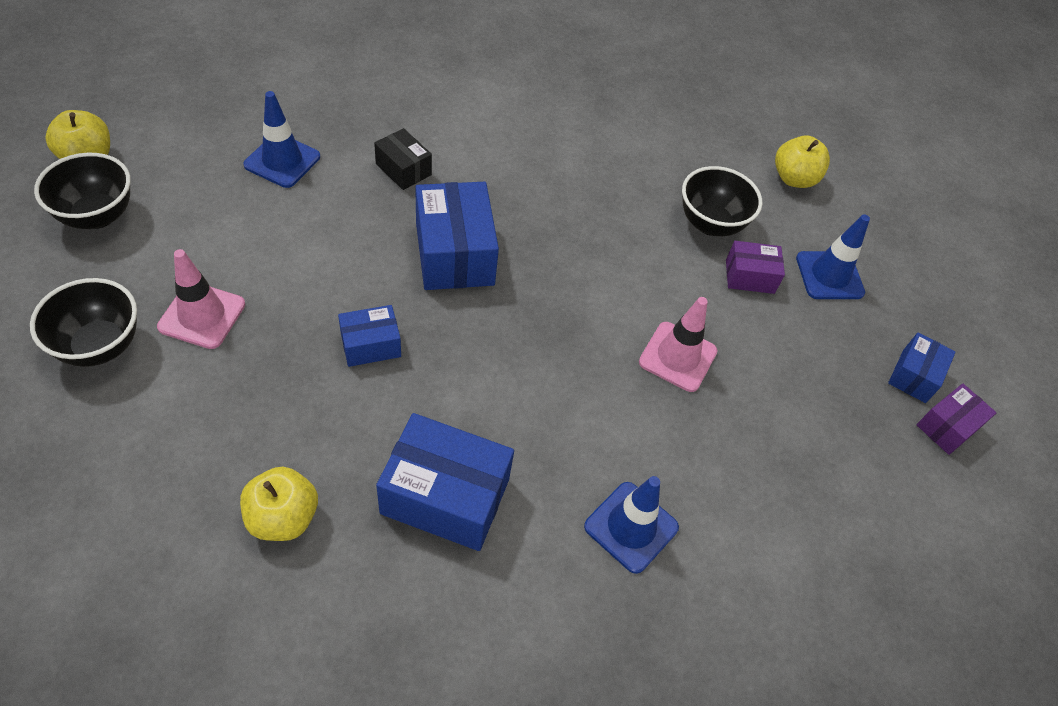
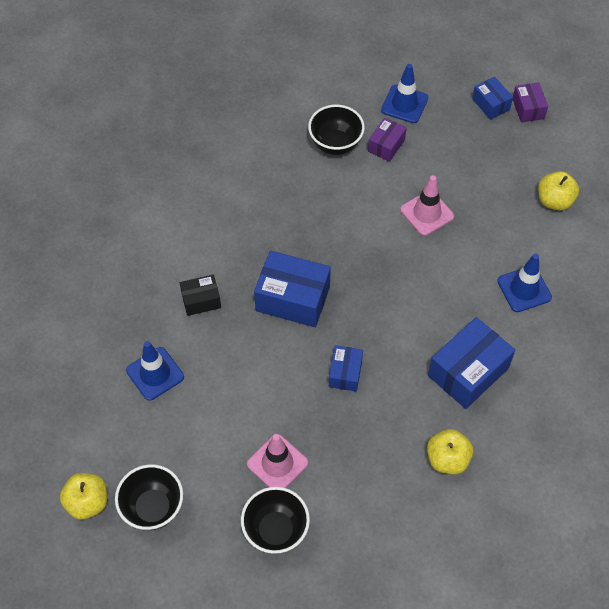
camera: 55 degrees left, 5 degrees up
(794, 178) = (320, 79): yellow apple -> yellow apple (554, 201)

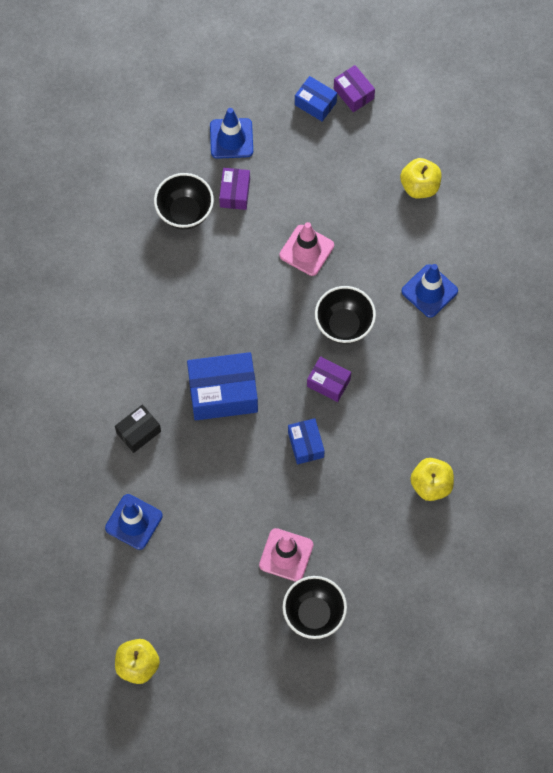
camera: 25 degrees left, 10 degrees up
(153, 508) = (198, 643): black bowl -> black bowl (344, 325)
(393, 329) = (328, 383): none -> purple box
(468, 372) = (414, 395): blue box -> none

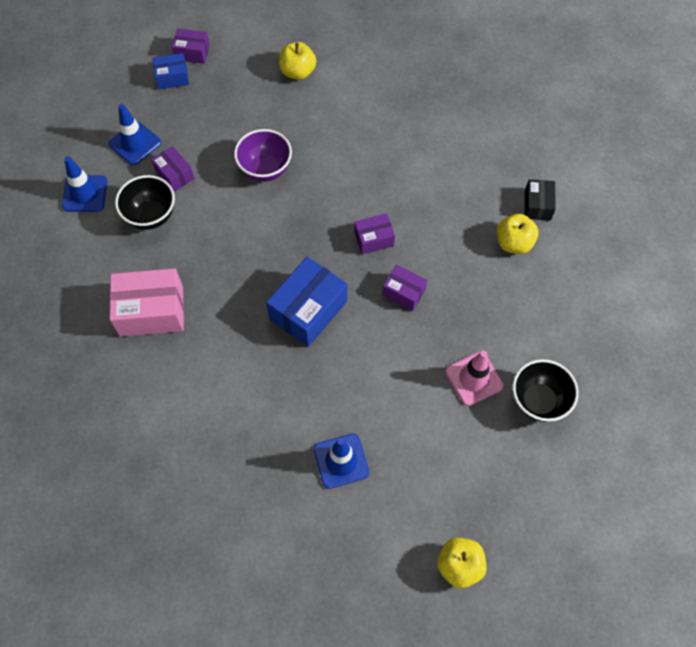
camera: 45 degrees left, 5 degrees down
(114, 290) = (151, 311): none -> pink box
(138, 432) = (275, 393): black box -> black box (537, 205)
(305, 444) = (404, 292): blue box -> purple box
(306, 250) = (265, 169): pink traffic cone -> purple bowl
(344, 325) = (343, 194): black bowl -> none
(429, 291) = (375, 127): blue traffic cone -> blue traffic cone (85, 193)

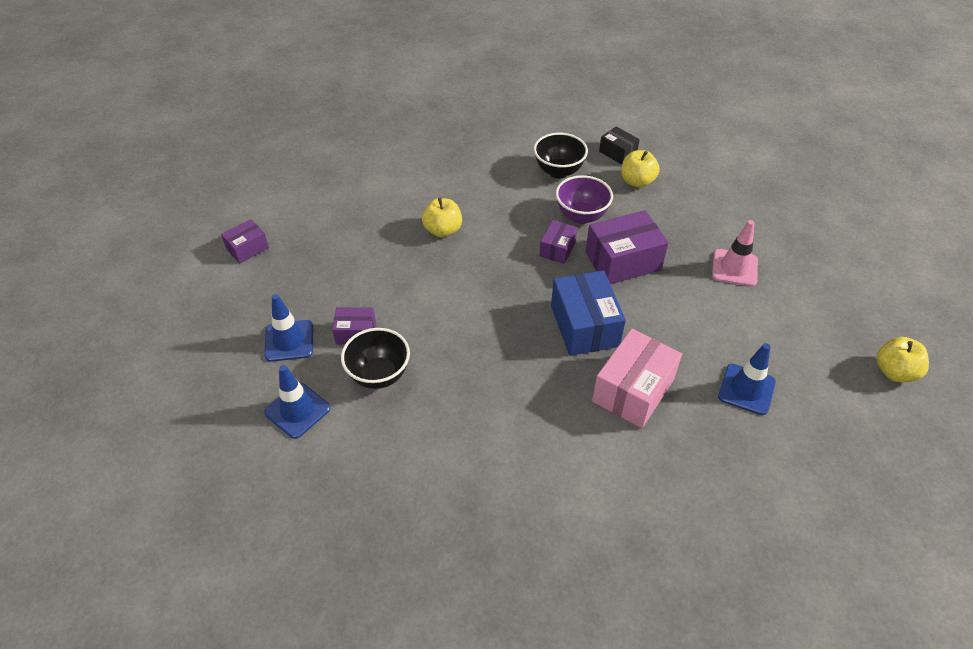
camera: 50 degrees left, 15 degrees down
(151, 311) = (479, 434): pink box -> pink box (633, 390)
(172, 78) = (255, 276): blue box -> none
(265, 169) = (421, 272): purple bowl -> purple bowl (581, 216)
(298, 72) = (352, 200): yellow apple -> yellow apple (443, 230)
(404, 292) = (623, 261): purple box -> purple box, size x1.81
(538, 401) = (781, 246): black bowl -> black bowl (558, 171)

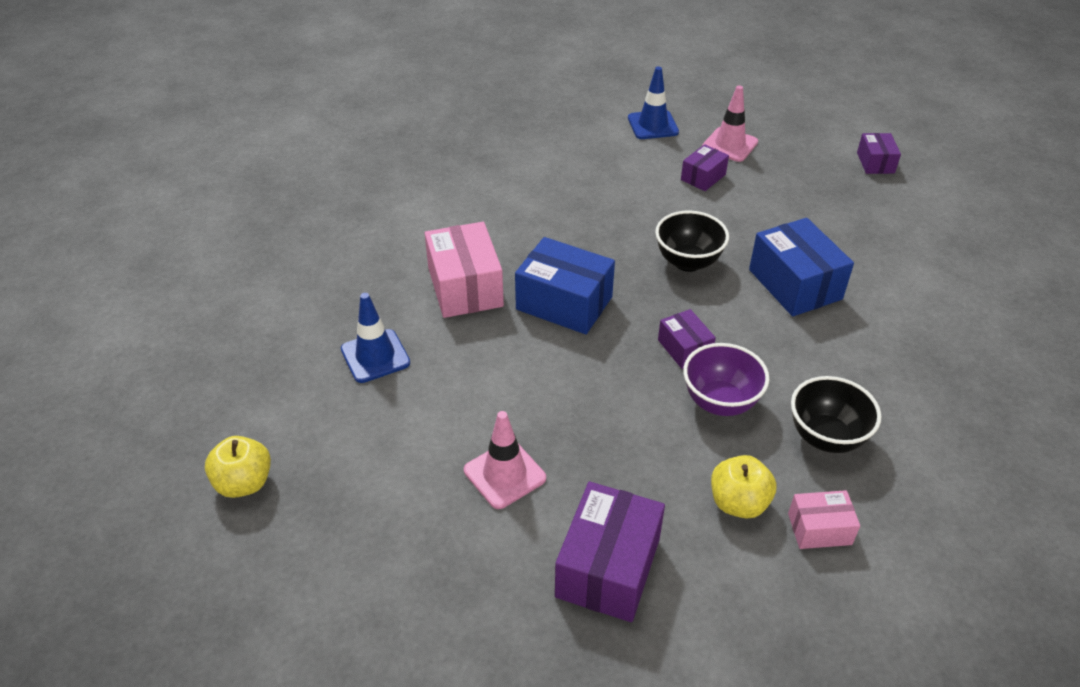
camera: 130 degrees right, 5 degrees down
(289, 341) = (729, 145): blue traffic cone -> pink traffic cone
(379, 375) = (644, 170): black bowl -> black bowl (688, 262)
(443, 230) = (795, 284): yellow apple -> blue box
(617, 153) = (819, 529): black box -> pink box
(623, 261) = (615, 387): purple box -> purple box (608, 567)

